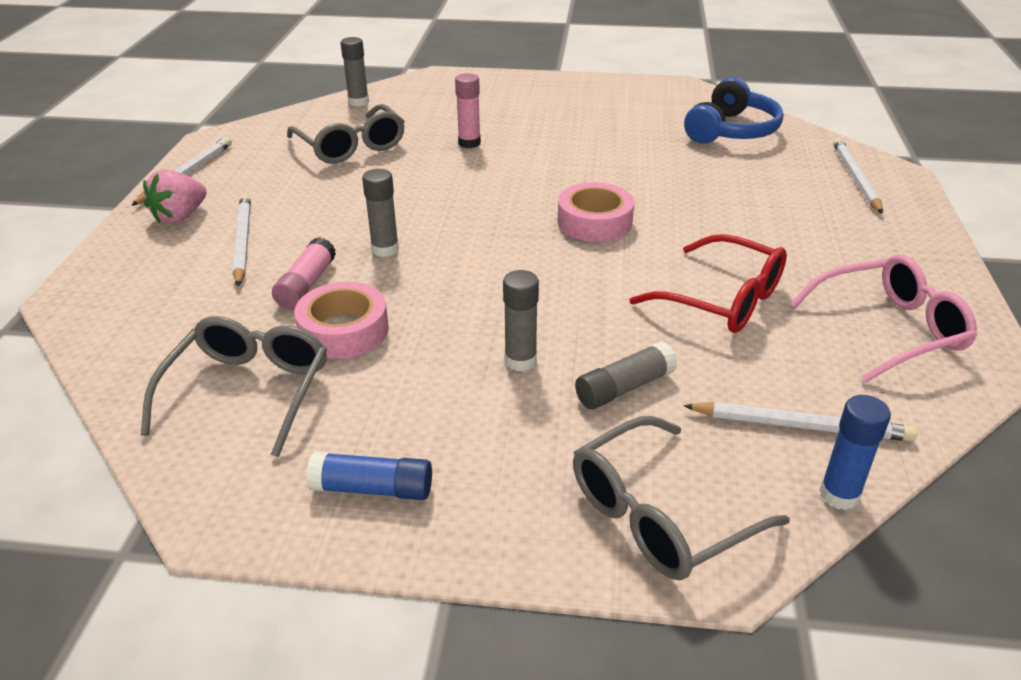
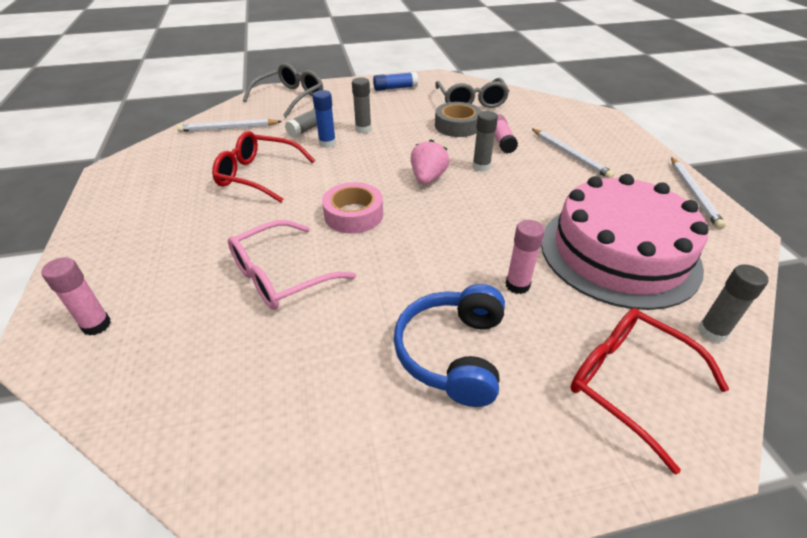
camera: 160 degrees right, 5 degrees up
(180, 217) = (634, 162): pink strawberry -> pink strawberry (428, 178)
(344, 330) = (457, 126): pink tape -> grey tape
(351, 146) = (618, 253): grey glasses -> pink cake
(449, 95) = (629, 383): none -> red glasses
(731, 130) = (220, 393): blue headphones -> blue headphones (453, 353)
(839, 495) = (220, 112): blue glue stick -> blue glue stick (327, 143)
(855, 178) = (96, 325): white pencil -> pink glue stick
(889, 329) = (159, 176): pink glasses -> pink glasses (281, 276)

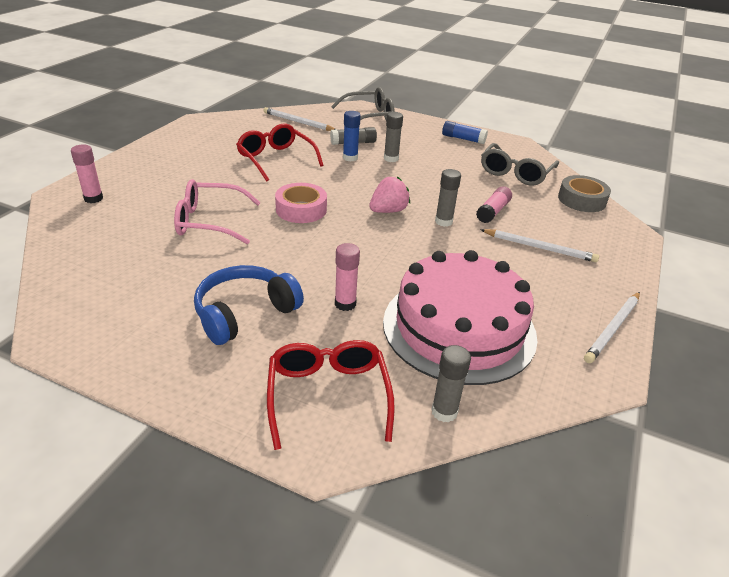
camera: 35 degrees right, 5 degrees down
(457, 126) = (472, 186): grey tape -> grey tape (581, 200)
(570, 155) = (539, 248): white pencil -> white pencil turned 75 degrees counterclockwise

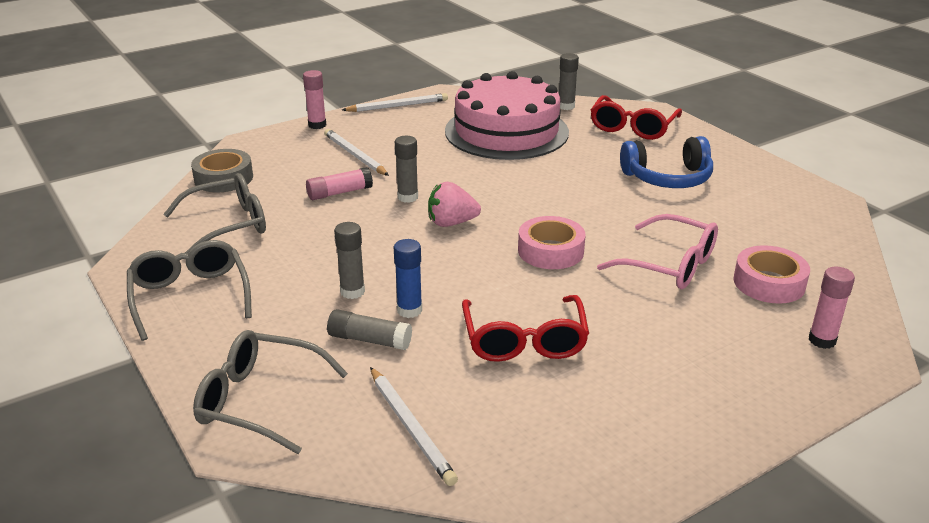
camera: 145 degrees left, 5 degrees down
(129, 227) = (769, 283): none -> pink tape
(345, 304) = (579, 163): pink glue stick -> pink glue stick (317, 125)
(463, 139) = (190, 296): blue glue stick -> grey glasses

